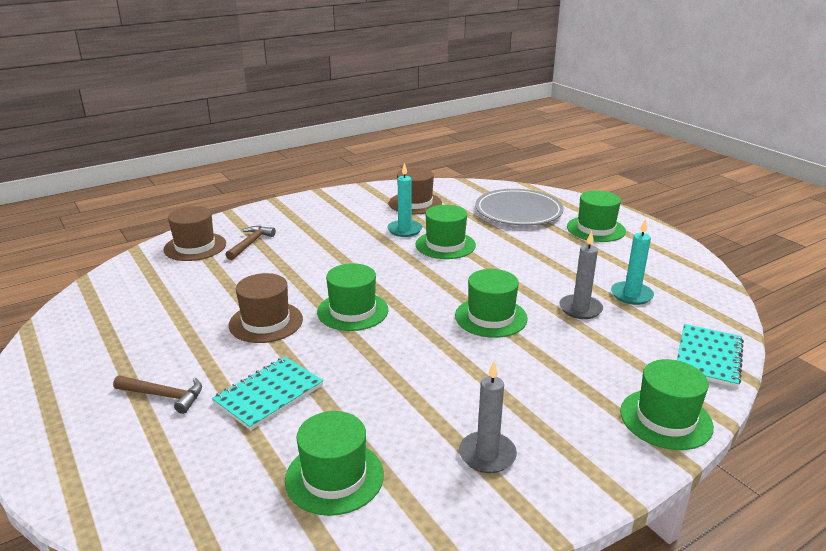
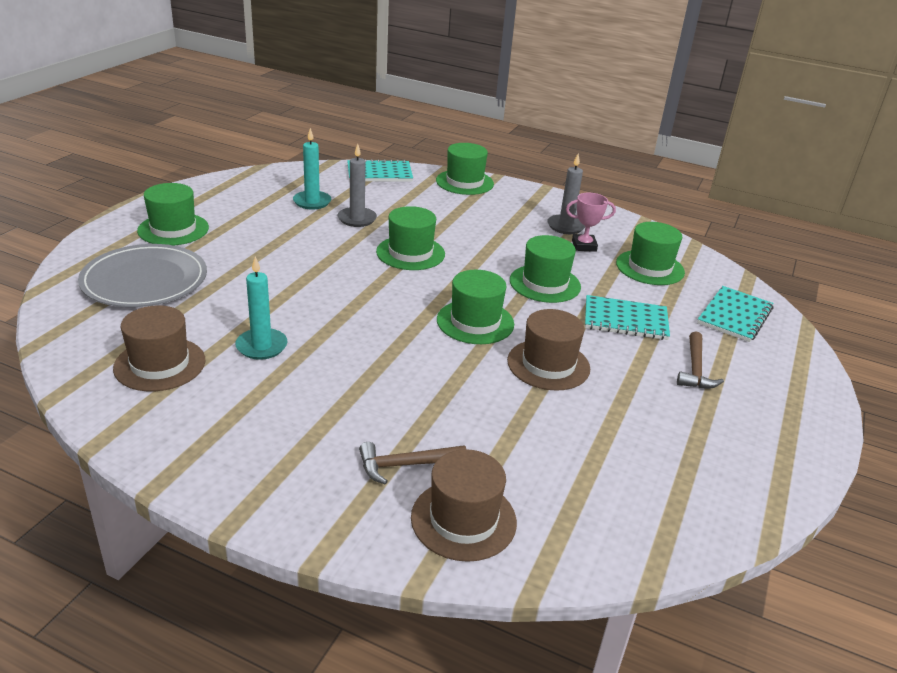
camera: 125 degrees left, 5 degrees up
(164, 396) = (695, 369): brown hammer -> brown hammer turned 150 degrees counterclockwise
(183, 487) = (734, 316): none -> turquoise notebook
(427, 444) = (584, 246): none -> pink trophy
(445, 245) = (283, 307): green hat -> green hat (545, 283)

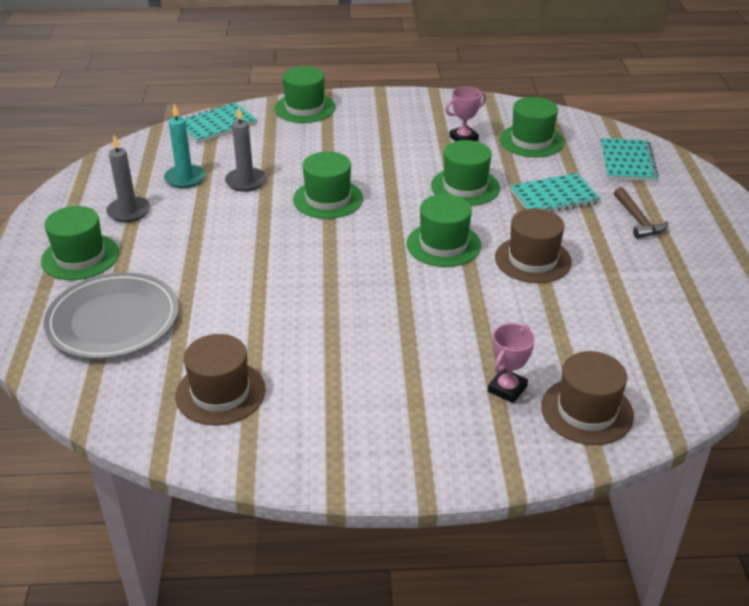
camera: 25 degrees left, 5 degrees up
(261, 346) = (291, 339): turquoise candle -> none
(405, 465) = (507, 389): brown hammer -> pink trophy
(565, 226) = (432, 124): grey candle -> grey candle (129, 211)

